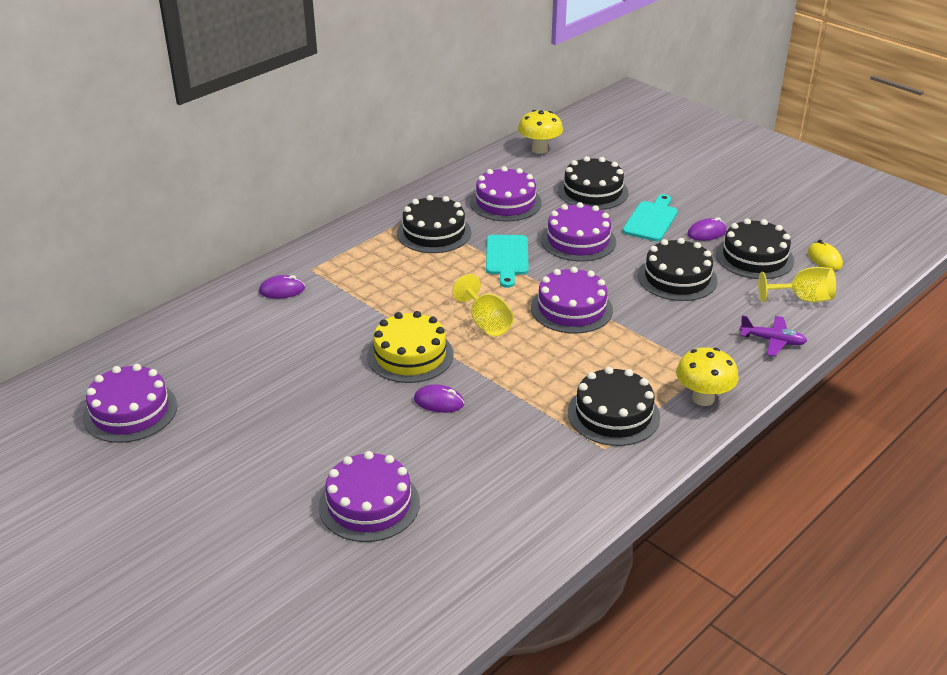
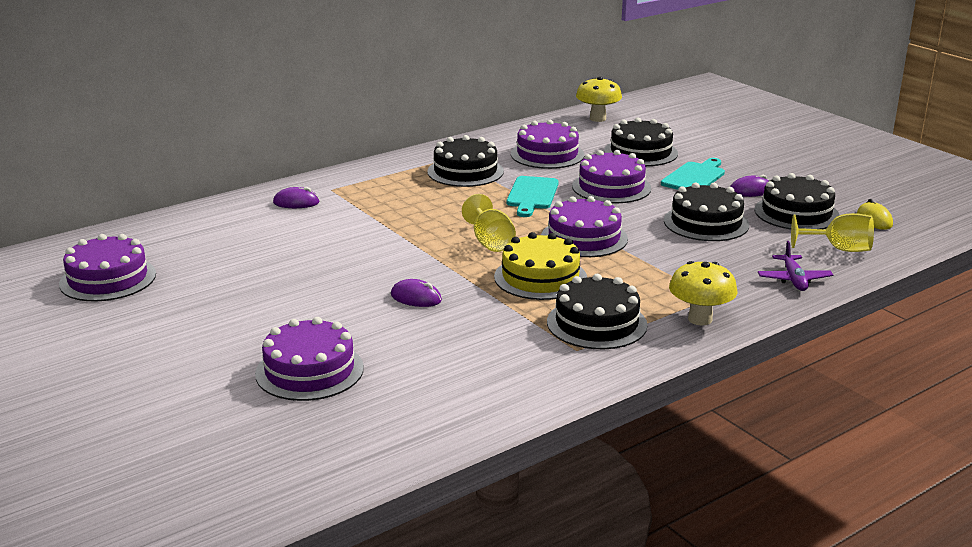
camera: 10 degrees right, 10 degrees down
(410, 355) = (402, 260): yellow cake -> yellow cake (540, 277)
(772, 341) = (794, 279): purple plane -> purple plane turned 60 degrees clockwise

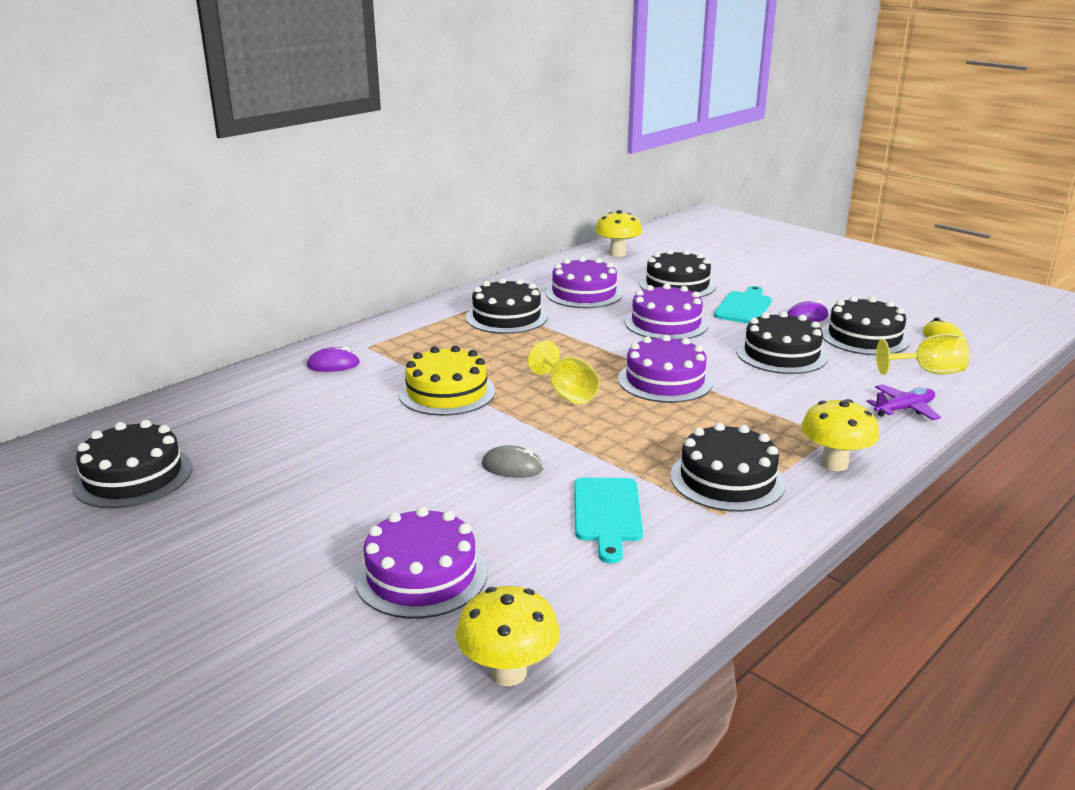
camera: 10 degrees left, 0 degrees up
(108, 279) = (133, 476): purple cake -> black cake
(350, 443) = (508, 673): none -> yellow mushroom
(416, 298) = (512, 467): purple mouse -> grey mouse
(532, 195) = (588, 337): turquoise cutting board -> turquoise cutting board (607, 514)
(540, 277) = (640, 430): yellow cake -> yellow cake (447, 392)
(794, 279) = (904, 409): purple plane -> purple plane turned 105 degrees counterclockwise

